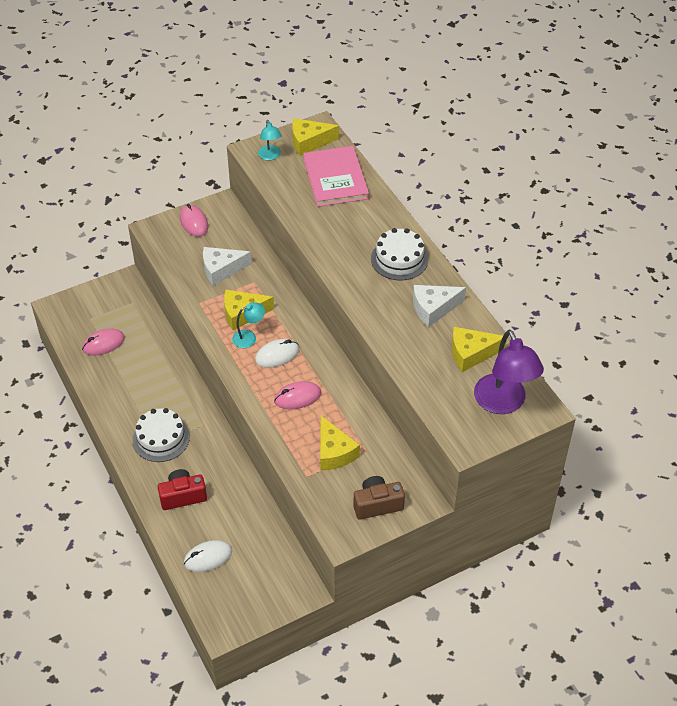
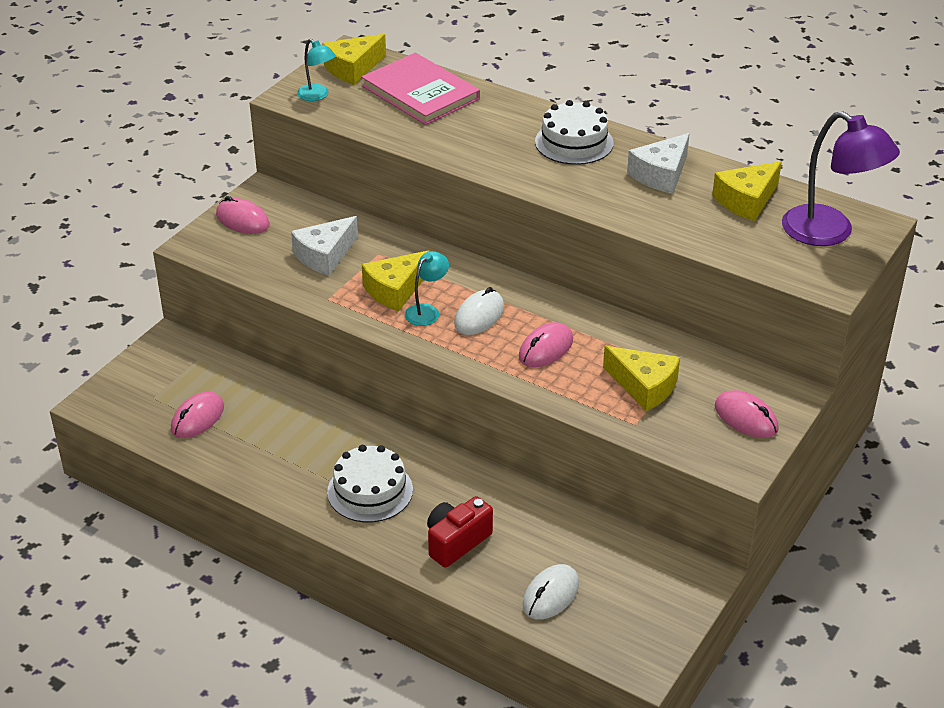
camera: 30 degrees left, 10 degrees down
(377, 504) = (746, 418): brown camera -> pink mouse

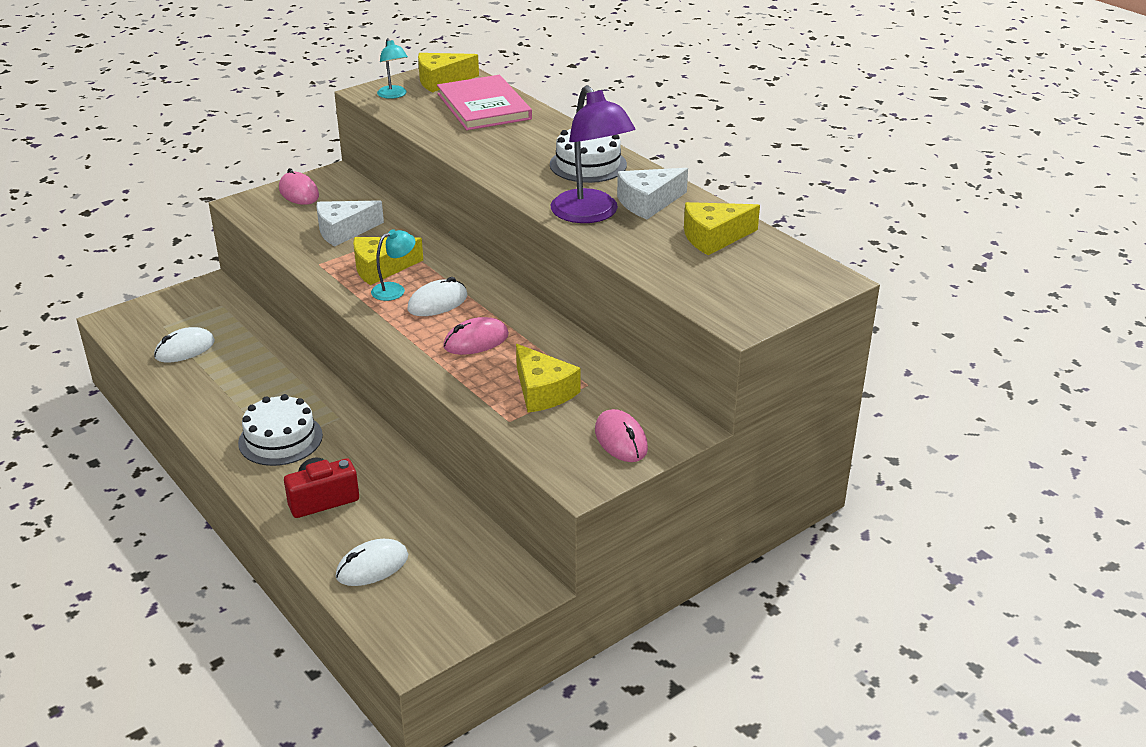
camera: 20 degrees right, 5 degrees down
(197, 418) = (185, 349): pink mouse -> white mouse
(829, 233) = (776, 278): purple lamp -> purple lamp (591, 214)

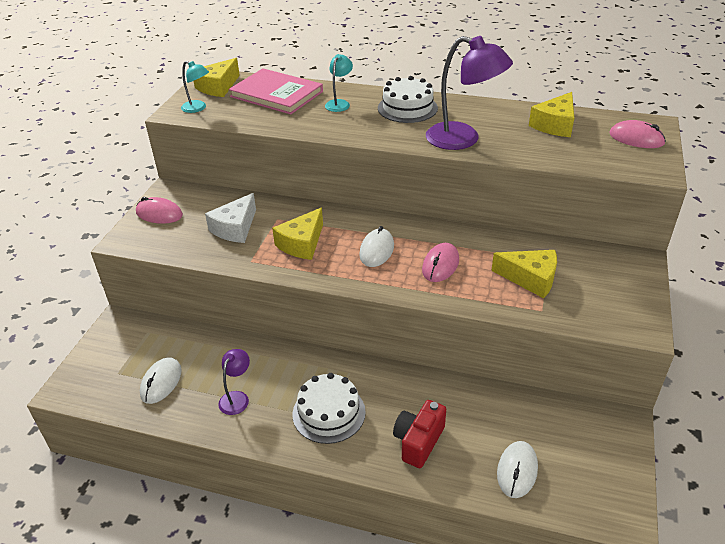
camera: 35 degrees left, 5 degrees up
(225, 390) = (237, 398): none -> purple lamp
(395, 290) = (334, 255): turquoise lamp -> turquoise lamp (339, 103)
(621, 440) = (620, 287): pink mouse -> pink mouse (636, 139)
(648, 202) = (483, 118): white cheese -> none

